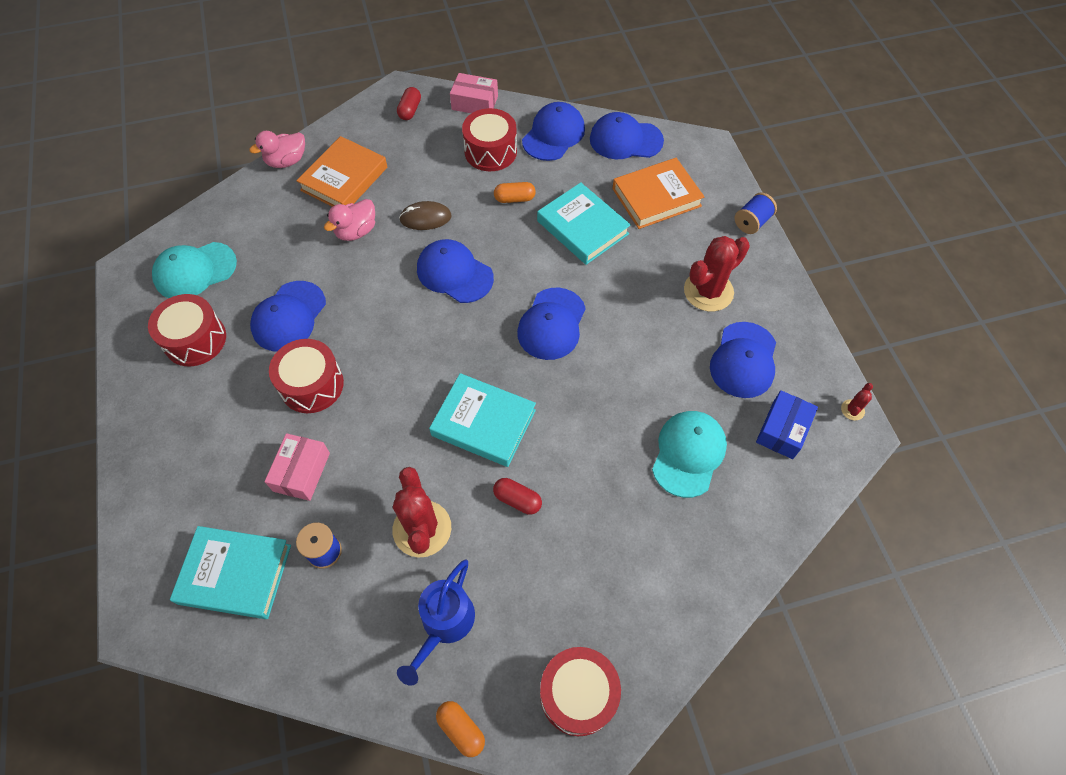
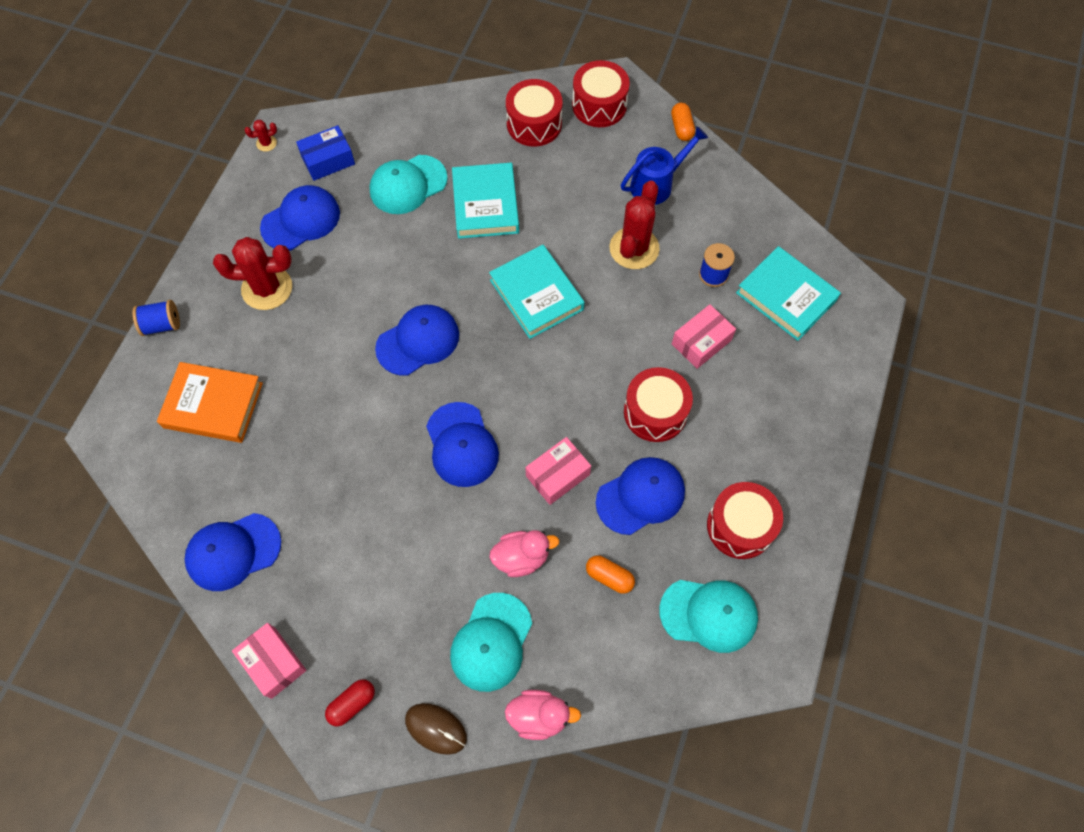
camera: 145 degrees left, 5 degrees up
(344, 179) = (491, 642): orange book -> turquoise cap
(365, 294) = (558, 475): none -> pink box
(425, 218) = (443, 528): brown mouse -> brown mouse (436, 728)
(490, 151) = (314, 574): red drum -> red drum (534, 124)
(514, 199) = (341, 493): orange capsule -> orange capsule (609, 577)
(517, 500) = (553, 227): red capsule -> none
(582, 227) = (309, 417): turquoise book -> turquoise book (485, 204)
(625, 140) = (171, 493): blue cap -> none

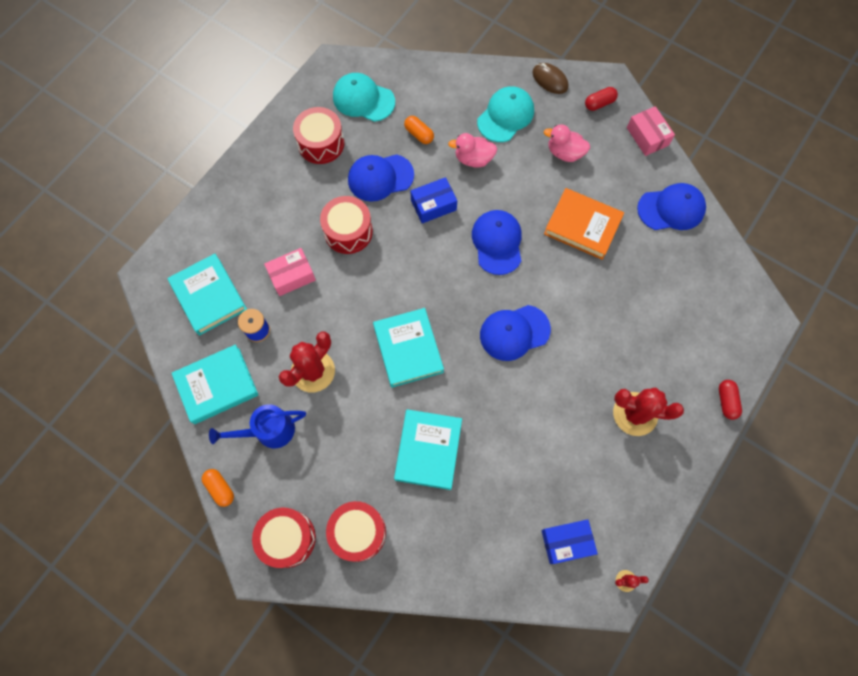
camera: 165 degrees left, 5 degrees up
(162, 325) = (726, 401): blue spool -> red capsule
(213, 405) = (684, 319): orange book -> orange book (582, 226)
(301, 220) = (599, 478): blue cap -> none
(408, 185) = (494, 491): turquoise cap -> none
(539, 716) = (486, 72): pink duck -> pink duck (564, 153)
(558, 475) = (433, 205): pink box -> blue box
(681, 128) = (220, 488): orange capsule -> orange capsule turned 45 degrees counterclockwise
(730, 211) = (217, 385): none -> turquoise book

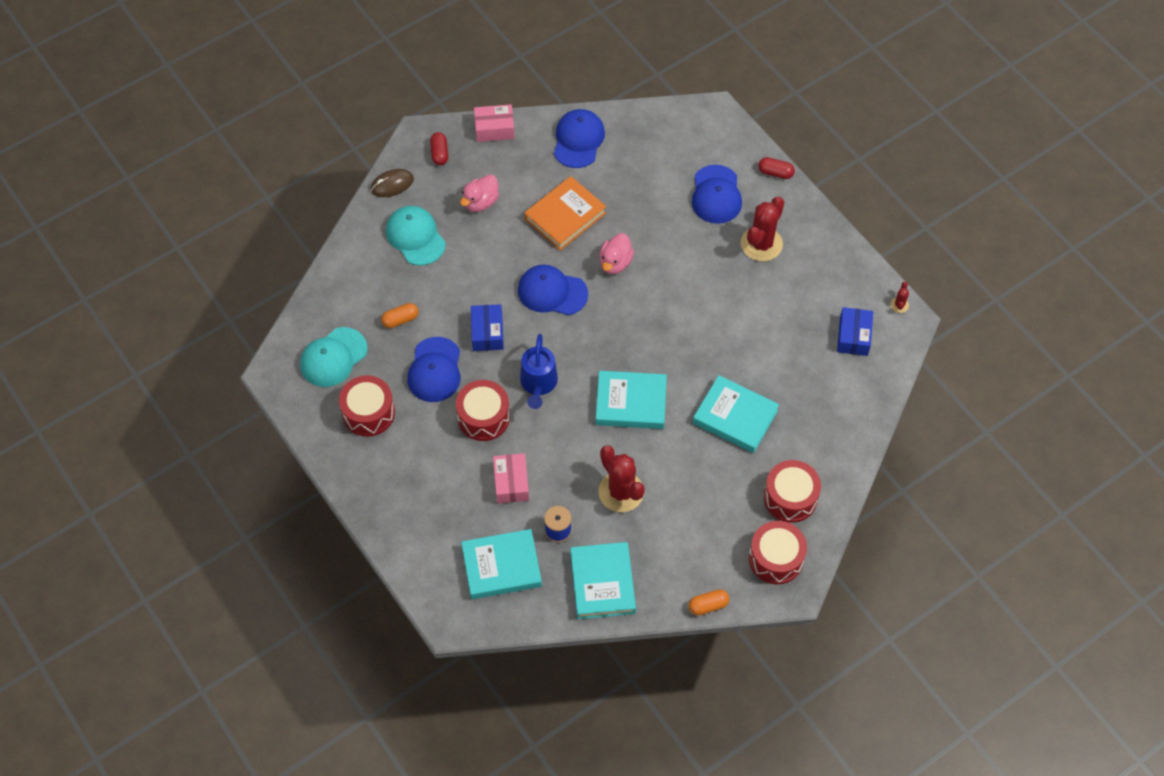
camera: 70 degrees left, 10 degrees down
(268, 431) = (667, 548): blue watering can -> blue watering can (538, 384)
(473, 159) = (451, 281): pink duck -> pink duck (615, 263)
(514, 332) = (649, 309): blue cap -> blue cap (716, 195)

